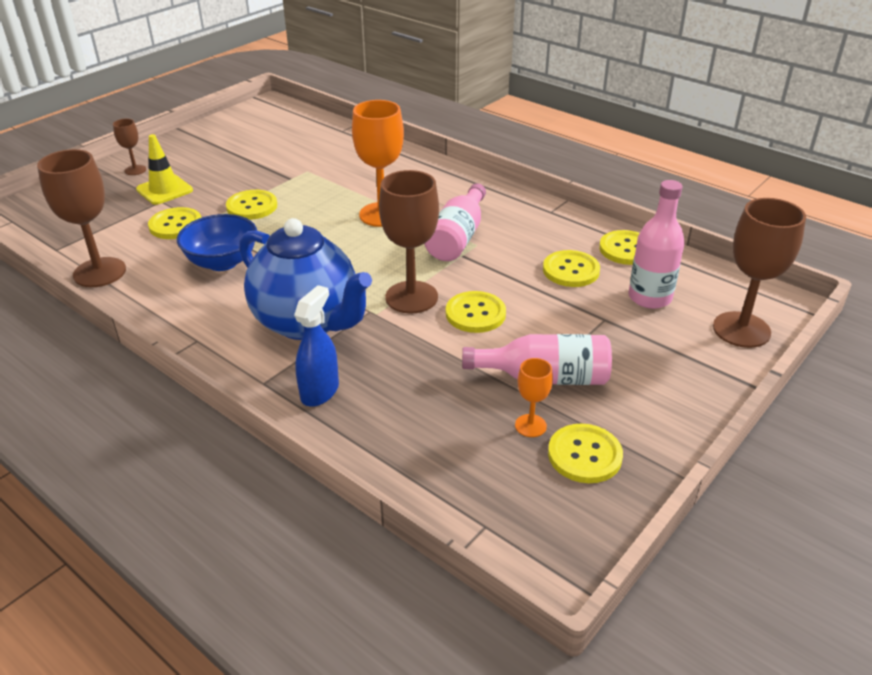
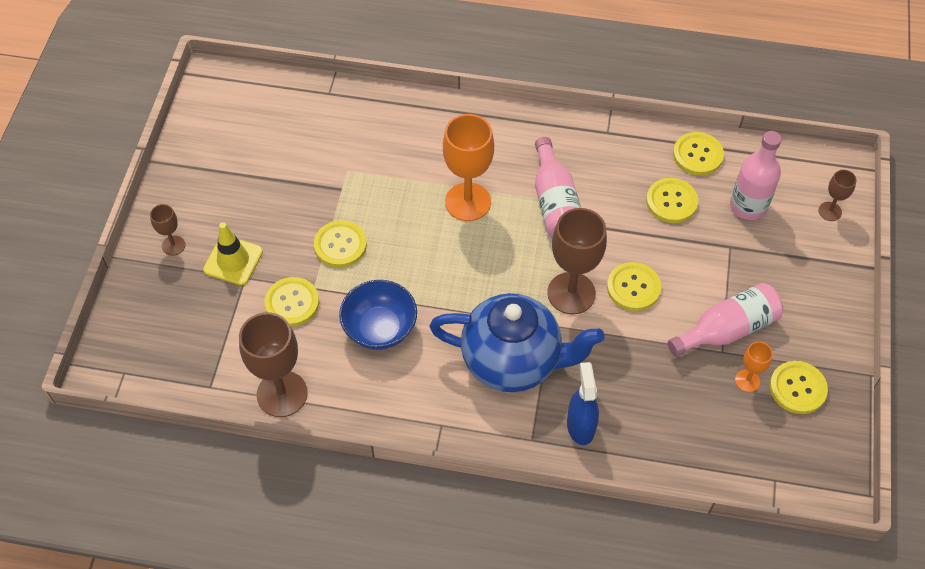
camera: 30 degrees left, 20 degrees up
(741, 330) = (830, 211): brown goblet -> brown goblet, size x0.50

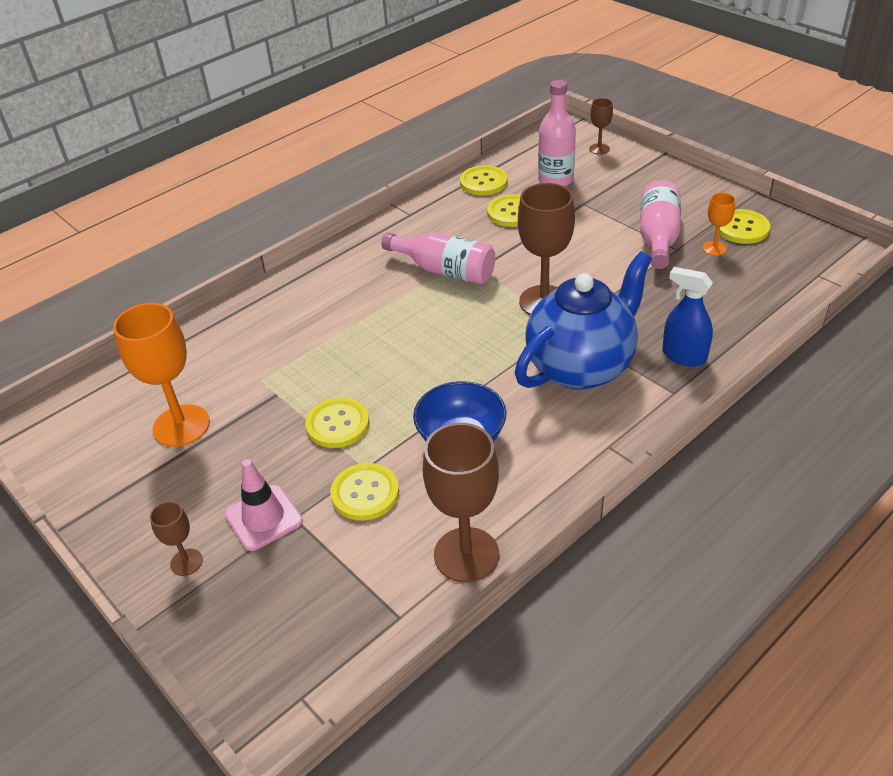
camera: 50 degrees left, 15 degrees down
(233, 260) = (263, 518): yellow traffic cone -> pink traffic cone
(468, 202) = (386, 319): orange goblet -> orange goblet (181, 426)
(633, 287) = (572, 266): yellow button -> none

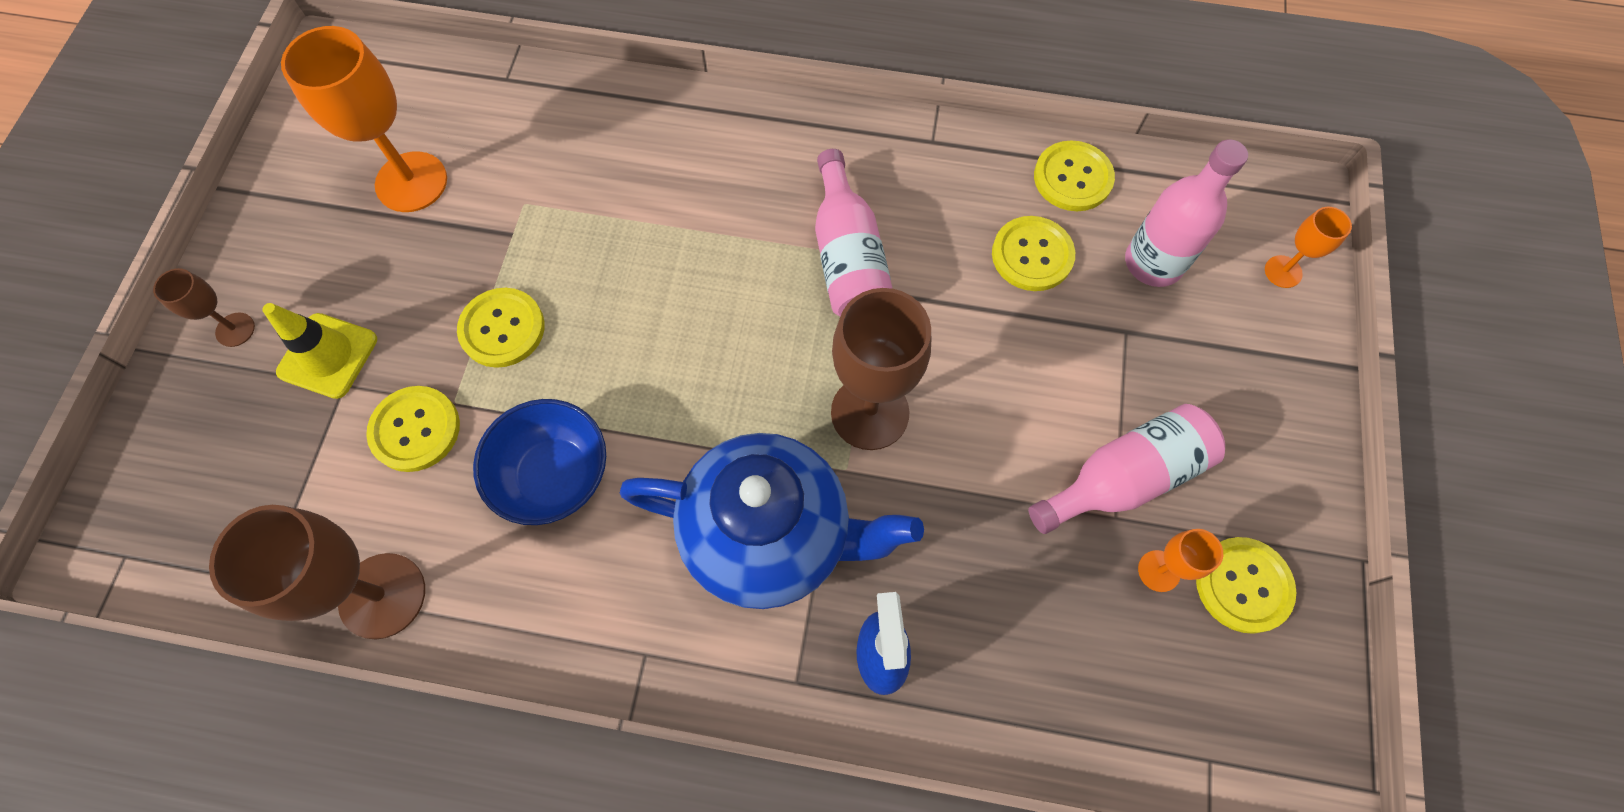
camera: 50 degrees right, 25 degrees up
(263, 518) = (328, 356): pink traffic cone -> yellow traffic cone
(599, 149) = (1283, 271): brown goblet -> orange goblet

